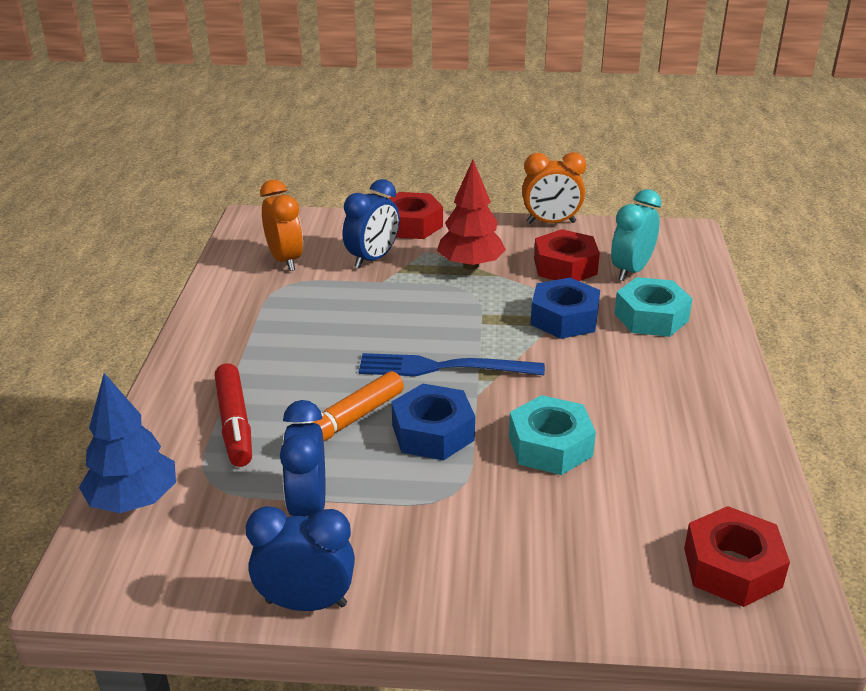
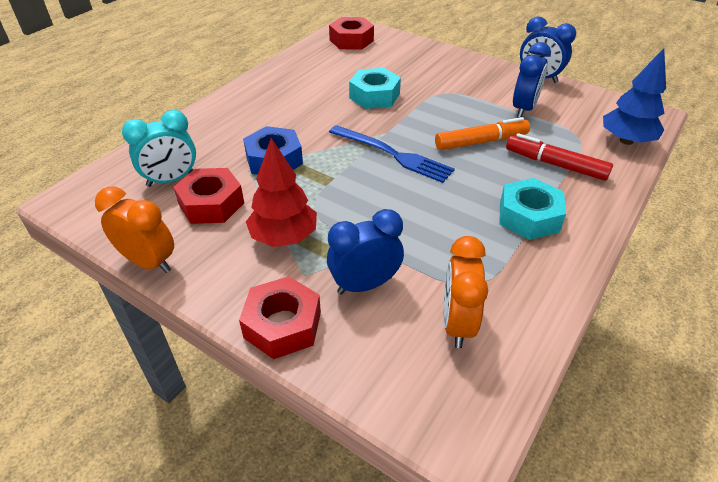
camera: 150 degrees left, 10 degrees up
(235, 423) = (555, 165): red marker -> red marker turned 75 degrees counterclockwise
(432, 433) = (432, 121): blue nut -> none
(651, 317) = (218, 140): turquoise nut -> turquoise nut (528, 217)

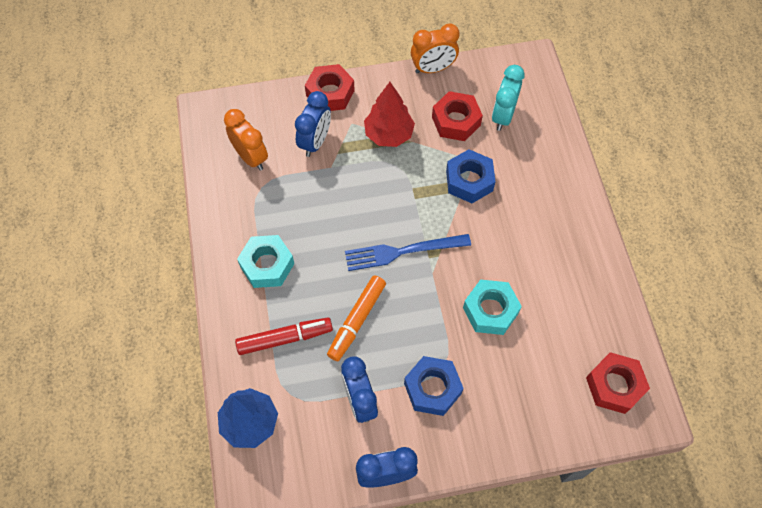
camera: 135 degrees right, 20 degrees up
(464, 89) = (432, 388): none -> blue nut

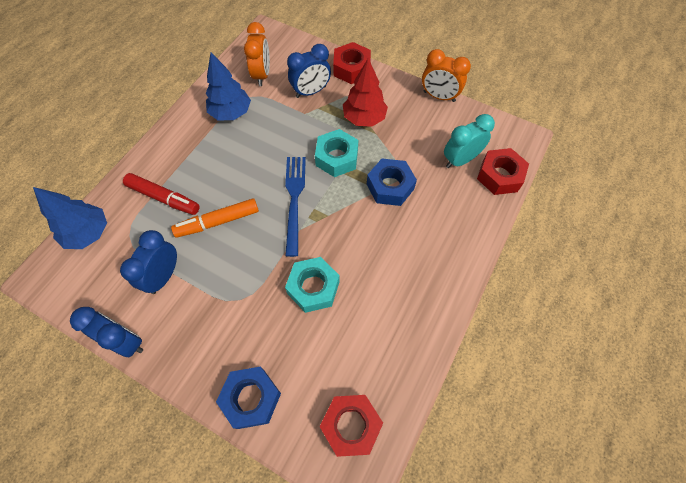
camera: 40 degrees right, 0 degrees up
(261, 215) = (231, 113): none -> blue tree
(267, 265) = (202, 145): turquoise nut -> turquoise nut (337, 158)
(402, 251) = (294, 200): blue fork -> blue fork turned 60 degrees clockwise
(432, 388) = (217, 308): blue nut -> blue nut (251, 398)
(456, 121) = (421, 140): red nut -> red nut (499, 176)

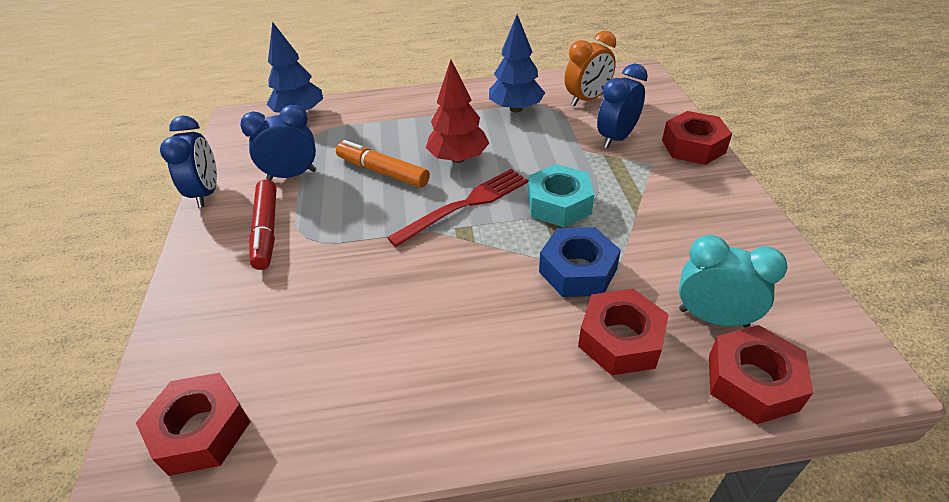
camera: 55 degrees right, 20 degrees down
(163, 198) = (375, 128): red marker -> red marker (267, 230)
(251, 398) = (191, 313): blue nut -> none
(294, 200) = (465, 205): blue fork -> red fork
(311, 92) = (616, 138): blue clock -> blue clock turned 105 degrees clockwise
(313, 287) = (367, 284): turquoise nut -> none
(364, 118) = (642, 193): red tree -> red tree (458, 158)
(439, 96) = (778, 237): orange clock -> none
(444, 203) = (620, 340): none -> red nut

